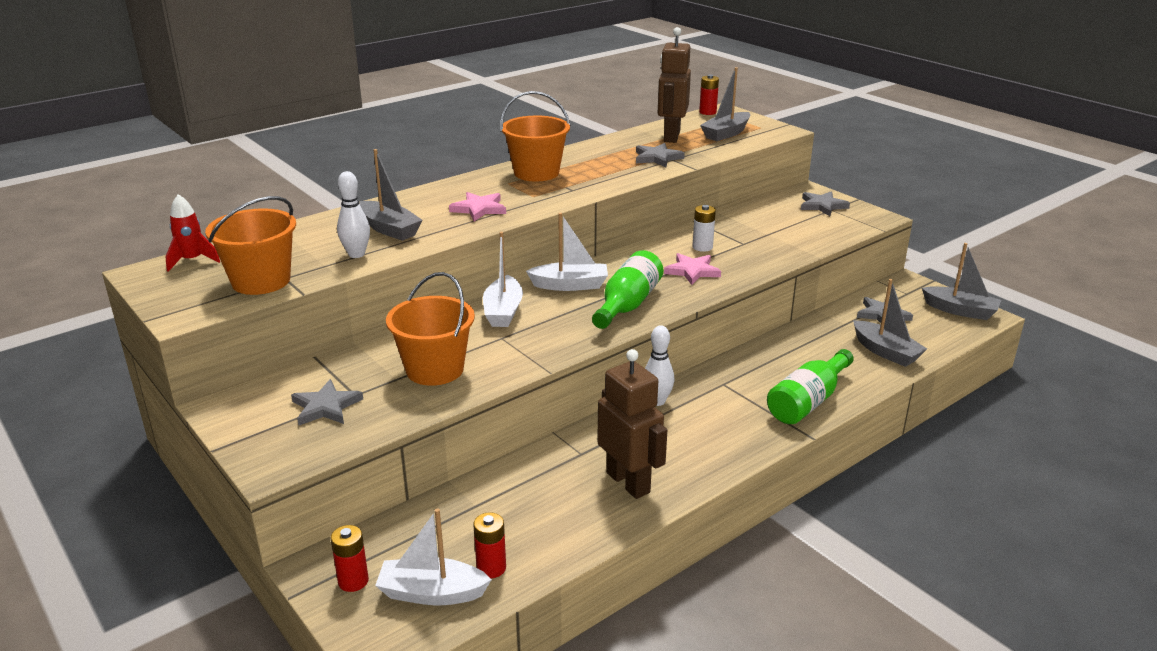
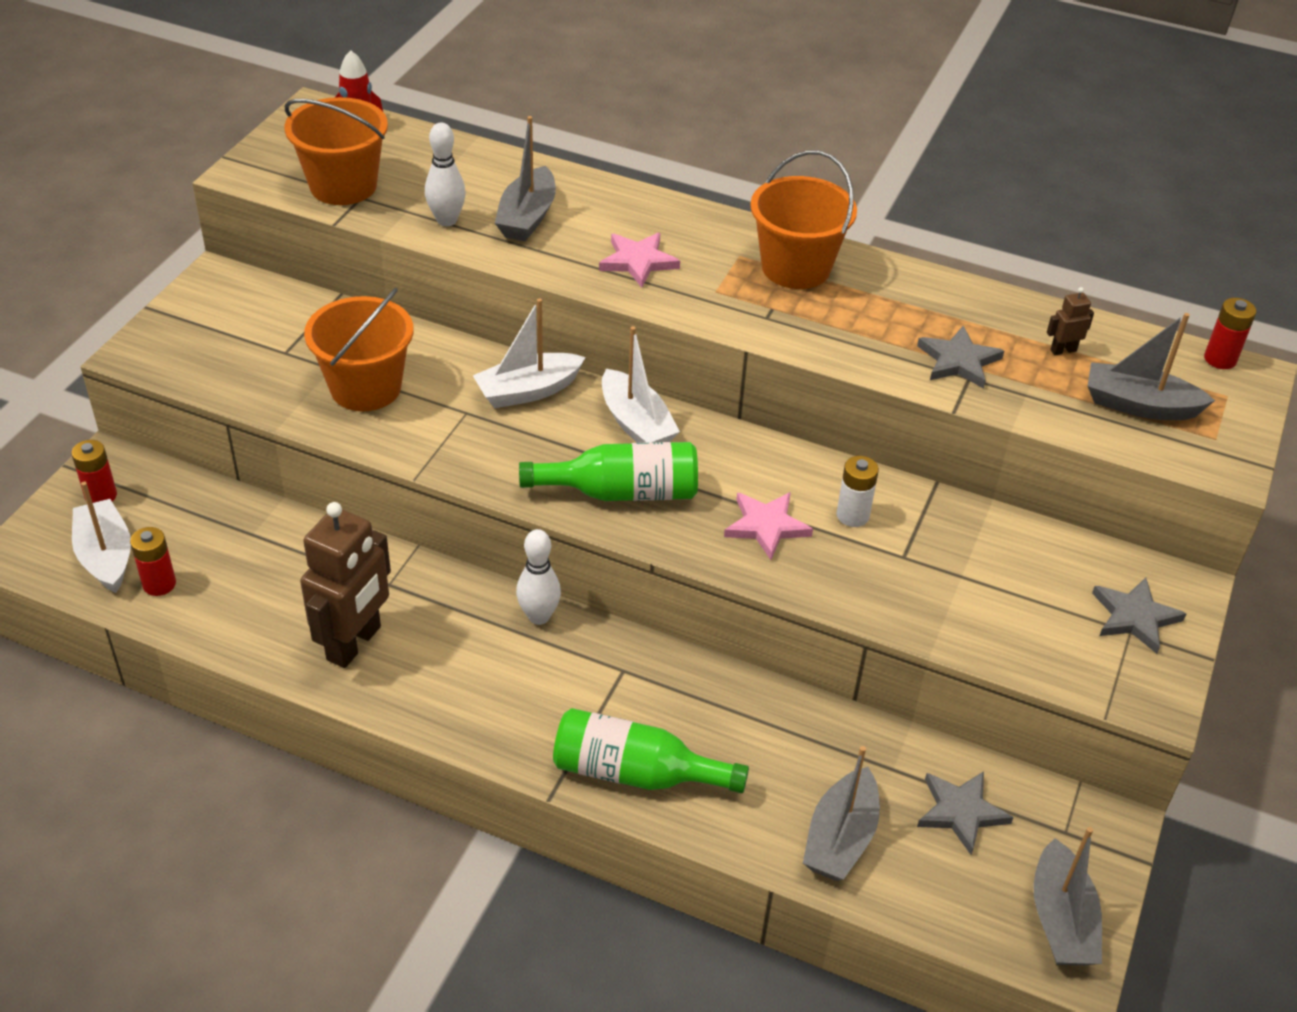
camera: 60 degrees right, 15 degrees up
(326, 407) = (252, 343): grey star -> none
(671, 136) = (1063, 350): brown robot -> brown robot, size x0.42

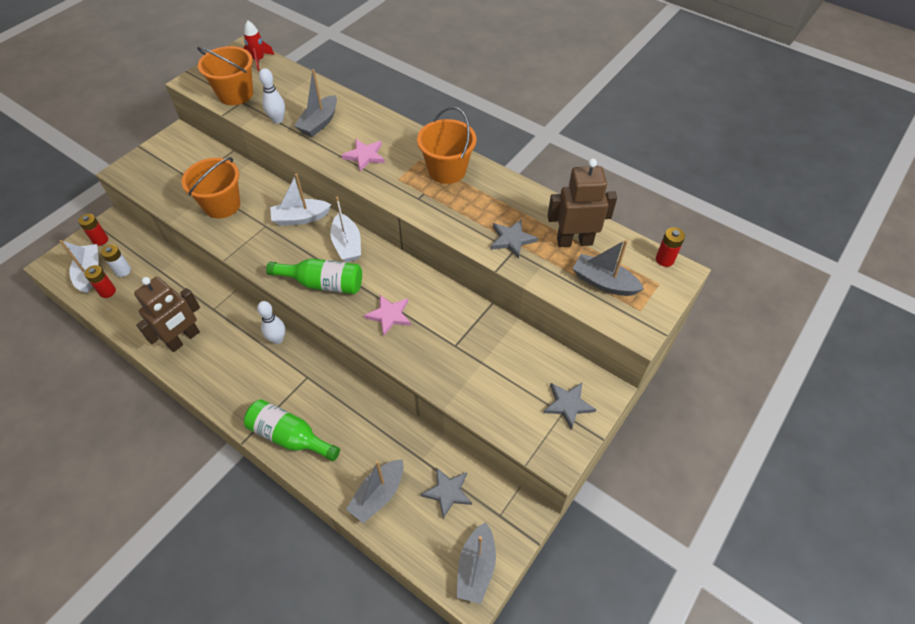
camera: 15 degrees right, 10 degrees up
(852, 515) = (437, 316): white battery -> white battery (123, 271)
(1063, 350) = (574, 241): brown robot -> brown robot, size x2.40

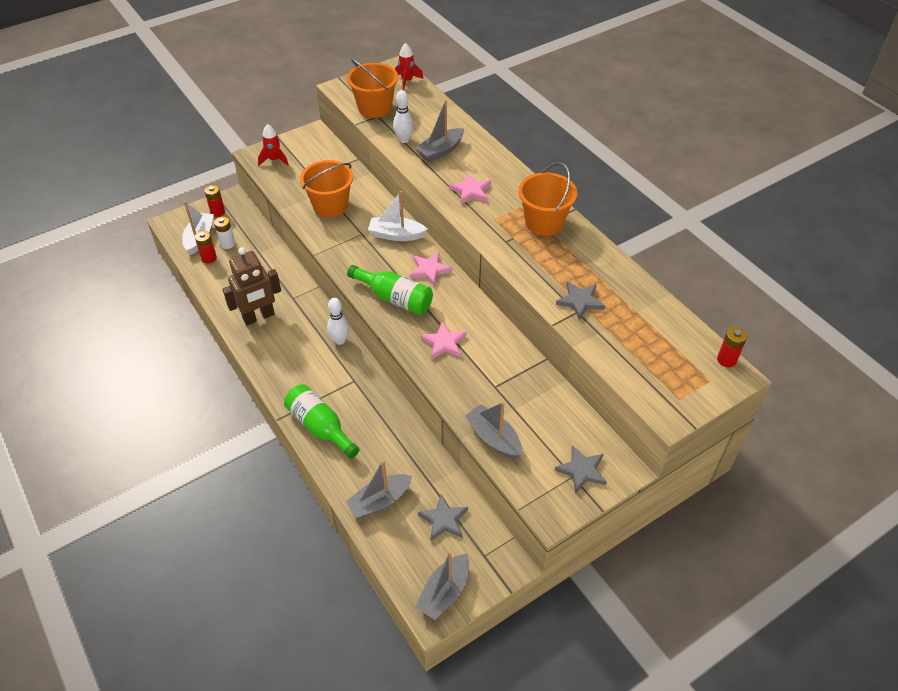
camera: 20 degrees right, 5 degrees down
(145, 171) = (274, 160): none -> red rocket
(347, 245) = (430, 270): white boat -> pink star
(574, 241) = (641, 319): brown robot -> none
(603, 282) = (654, 364): grey boat -> grey boat (493, 438)

